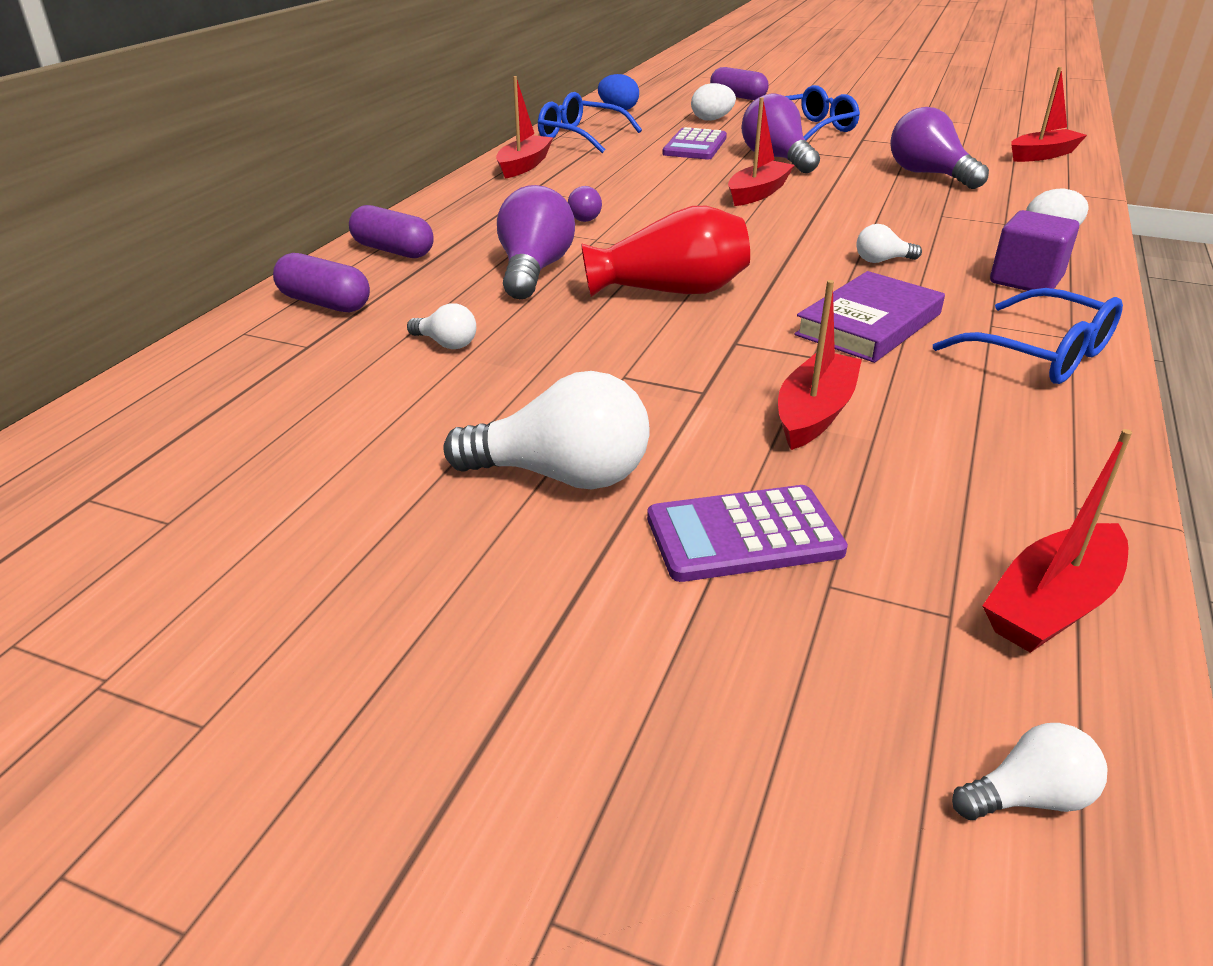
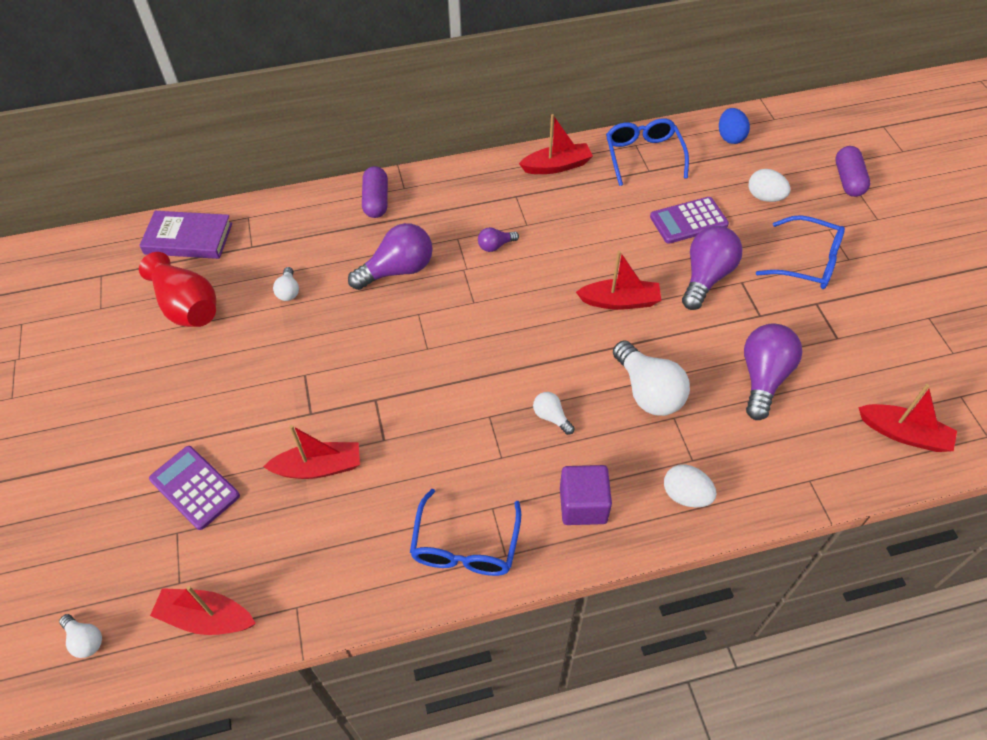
camera: 55 degrees right, 20 degrees up
(325, 303) = (296, 221): purple capsule -> none
(562, 476) = (201, 402): white light bulb -> white light bulb (648, 391)
(670, 291) = (419, 340): red vase -> red vase (187, 306)
(868, 324) = (444, 448): purple book -> purple book (188, 238)

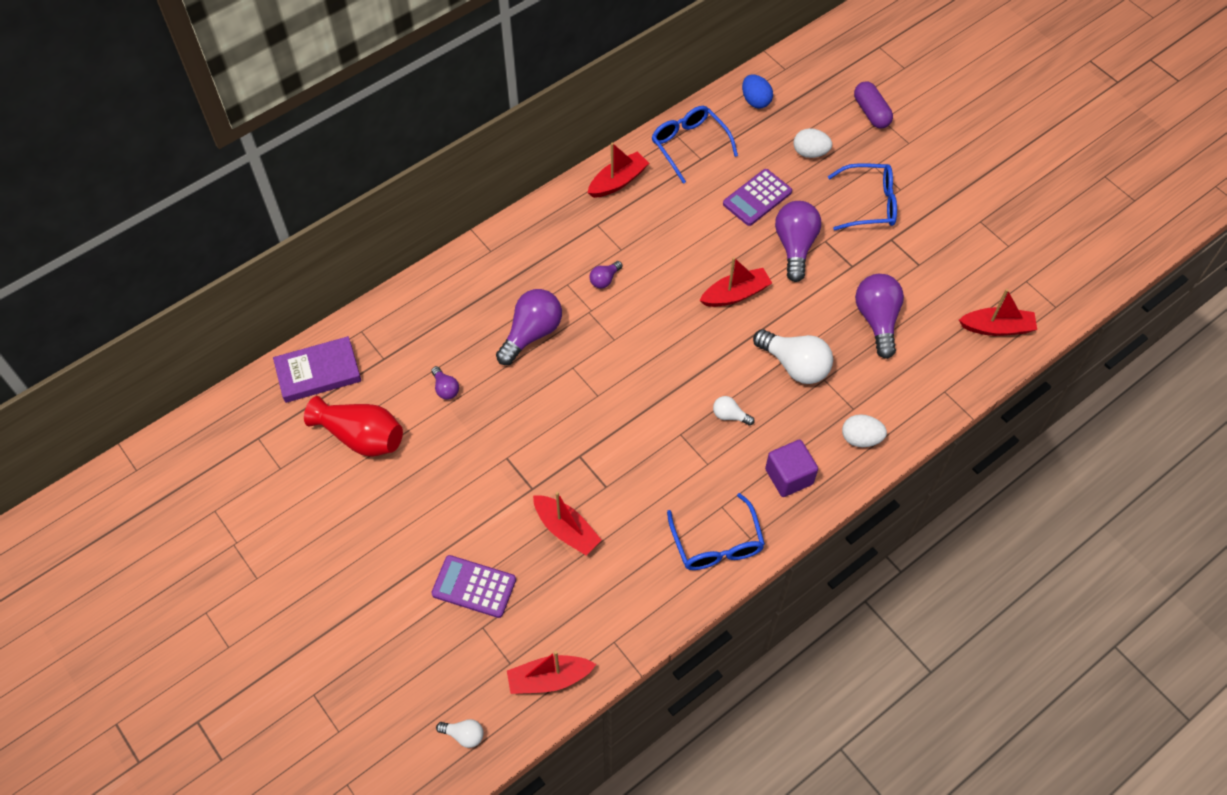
camera: 25 degrees left, 5 degrees up
(288, 291) = (445, 388): white light bulb -> purple light bulb
(319, 467) = (566, 529): red boat -> red boat turned 75 degrees clockwise
(376, 201) = (472, 273): purple capsule -> none

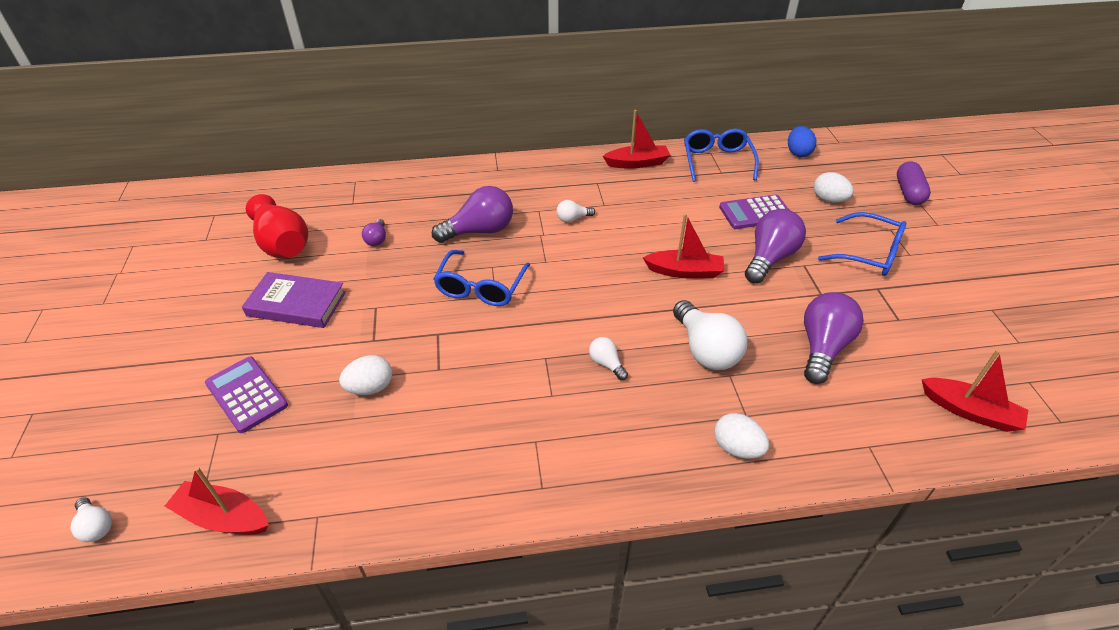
camera: 30 degrees right, 15 degrees down
(318, 372) = (298, 193): purple book -> purple book (296, 304)
(566, 529) = (370, 387): red boat -> white egg
(604, 279) = (573, 219): purple light bulb -> white light bulb
(717, 544) = (502, 474): blue glasses -> blue glasses (480, 288)
(789, 476) = (629, 447): purple cube -> none

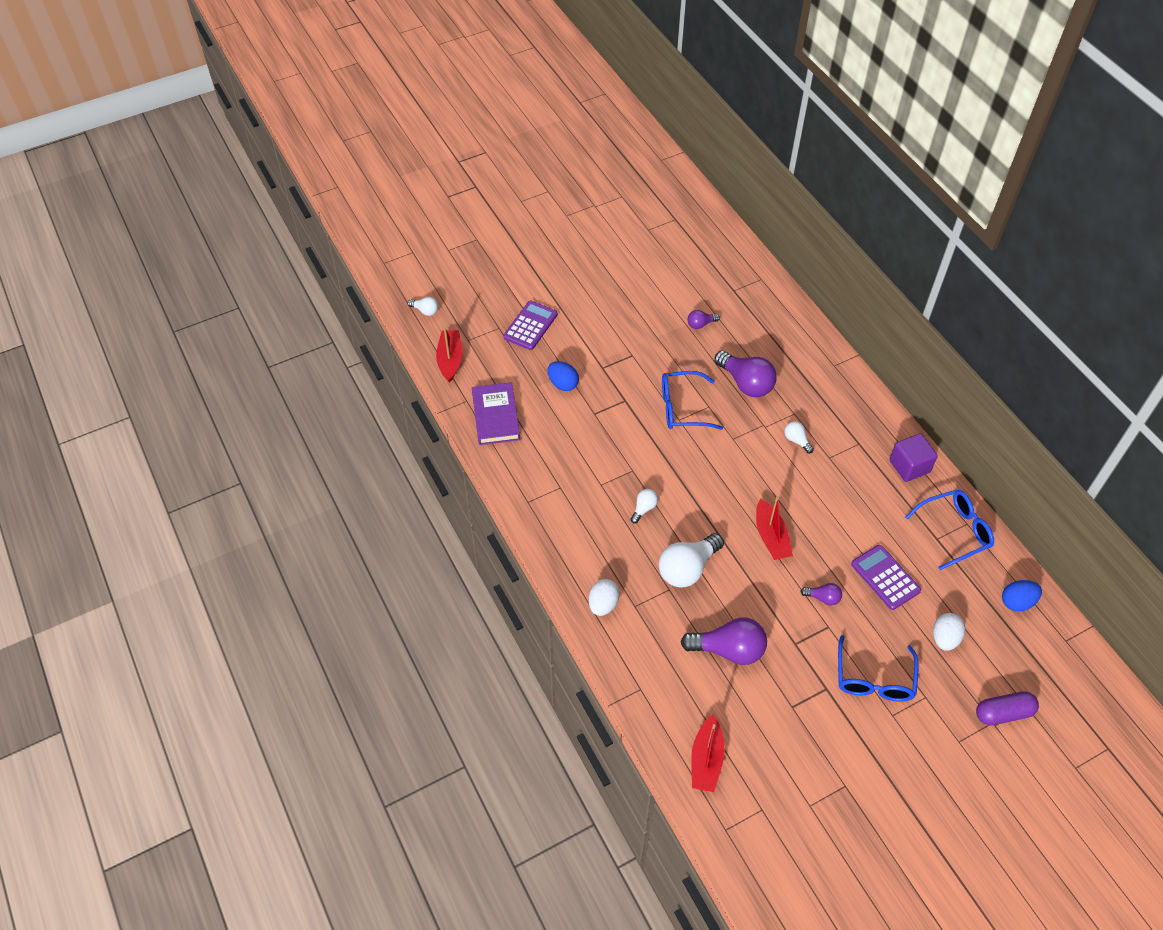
camera: 70 degrees right, 10 degrees up
(96, 526) = (425, 311): white light bulb -> white light bulb turned 90 degrees counterclockwise
(282, 244) = (666, 273): red vase -> none
(296, 304) = (613, 311): purple book -> purple book (496, 416)
(370, 387) = (563, 384): white egg -> blue egg
(637, 163) = (909, 466): red boat -> purple cube
(769, 258) = (823, 598): purple light bulb -> purple light bulb, size x0.49

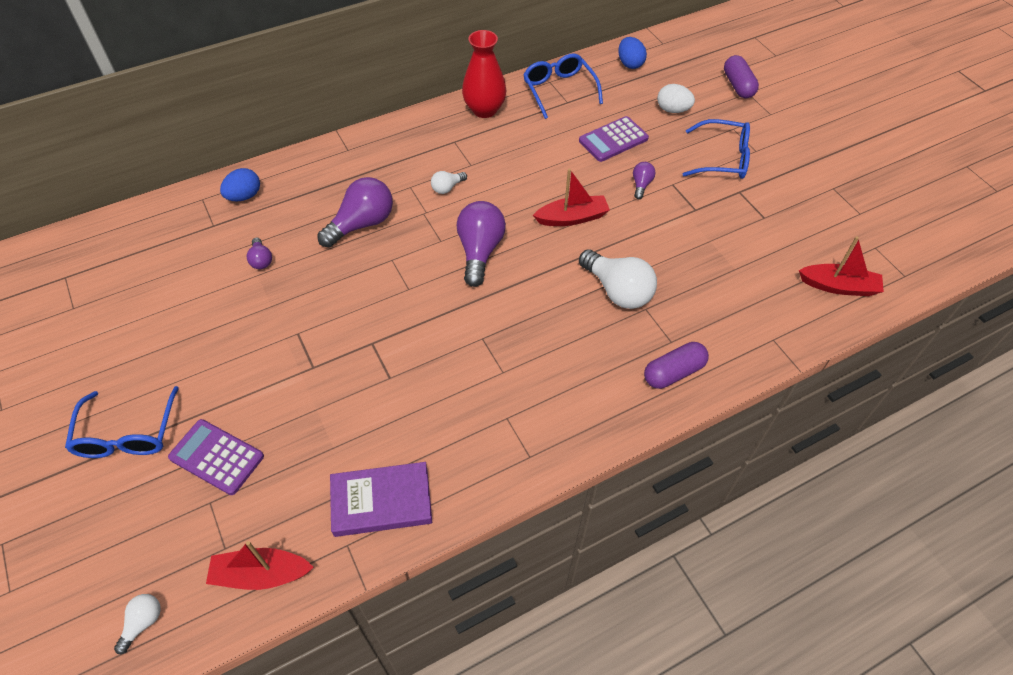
camera: 90 degrees left, 0 degrees up
(563, 384) = (334, 414): blue egg -> blue egg (244, 196)
(603, 604) = (673, 372): white egg -> purple capsule
(644, 508) = (538, 328): white light bulb -> none
(682, 408) = (391, 285): blue glasses -> blue glasses (127, 434)
(728, 650) = (712, 261): purple light bulb -> purple light bulb (480, 251)
(909, 466) = (484, 110): purple cube -> red vase

